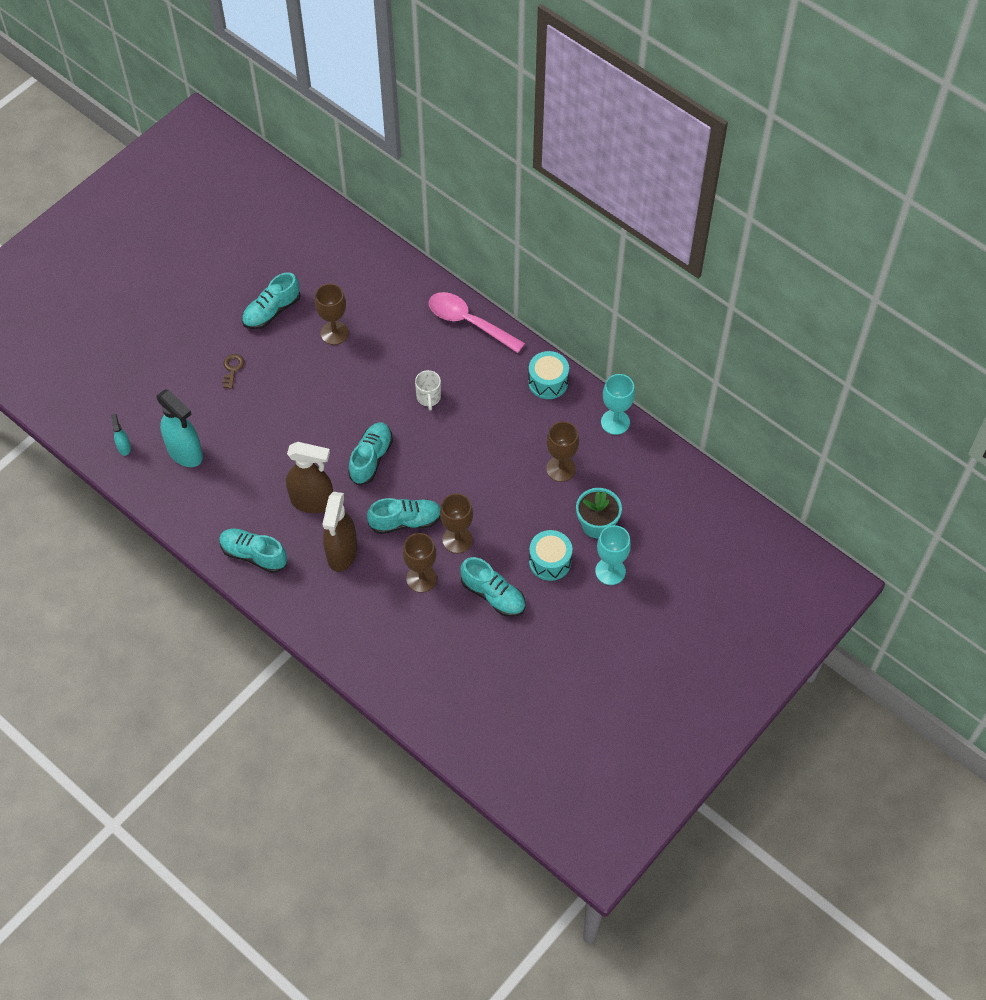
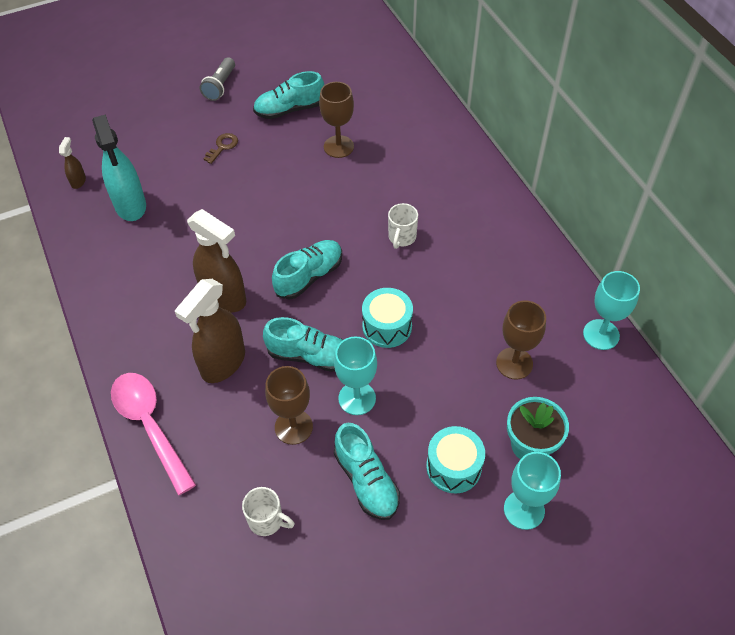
camera: 25 degrees right, 5 degrees down
(124, 447) = (78, 181): turquoise spray bottle -> brown spray bottle
(194, 309) = (220, 86): none -> grey flashlight
(254, 555) = (132, 329): turquoise shoe -> none
(437, 649) = (267, 520): none -> white mug
(457, 540) = (357, 398): brown goblet -> turquoise goblet
(469, 322) = (480, 180): pink spoon -> pink spoon (150, 426)
(548, 382) = (540, 265): turquoise drum -> turquoise drum (387, 326)

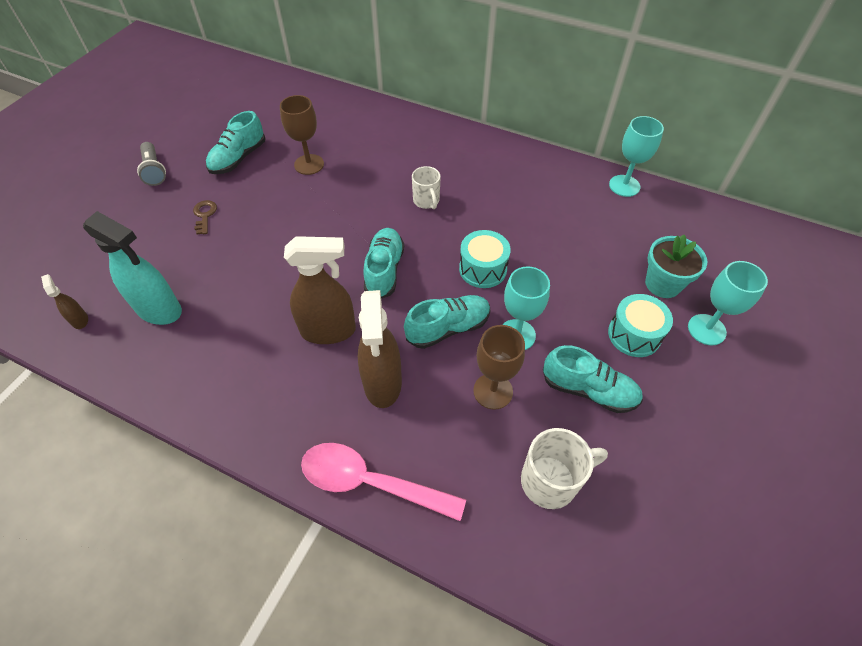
camera: 40 degrees left, 0 degrees up
(267, 520) = (551, 481): white mug -> white mug, size x1.51
(514, 363) = (594, 238): brown goblet -> none

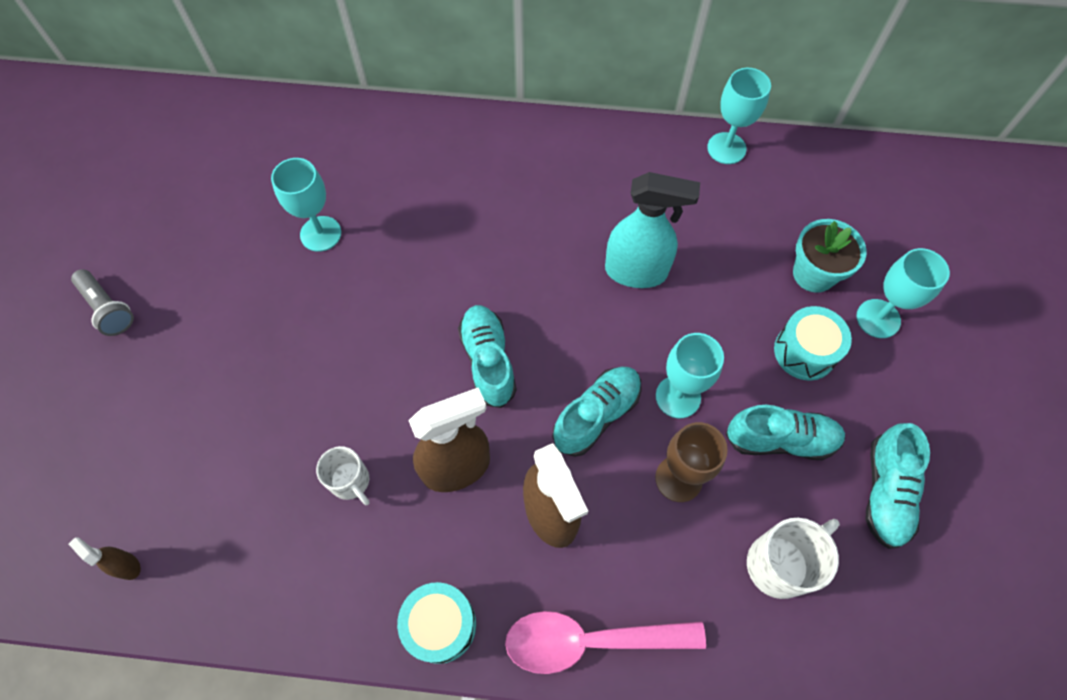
camera: 20 degrees left, 10 degrees up
(159, 310) = (227, 514): turquoise spray bottle -> turquoise spray bottle (636, 271)
(205, 215) = (216, 356): brown key -> none
(238, 158) = (218, 253): turquoise shoe -> turquoise shoe (885, 492)
(309, 164) = (320, 234): brown goblet -> turquoise goblet
(426, 201) = (498, 243): white mug -> white mug (351, 482)
(483, 269) = (605, 320): turquoise drum -> turquoise drum (440, 625)

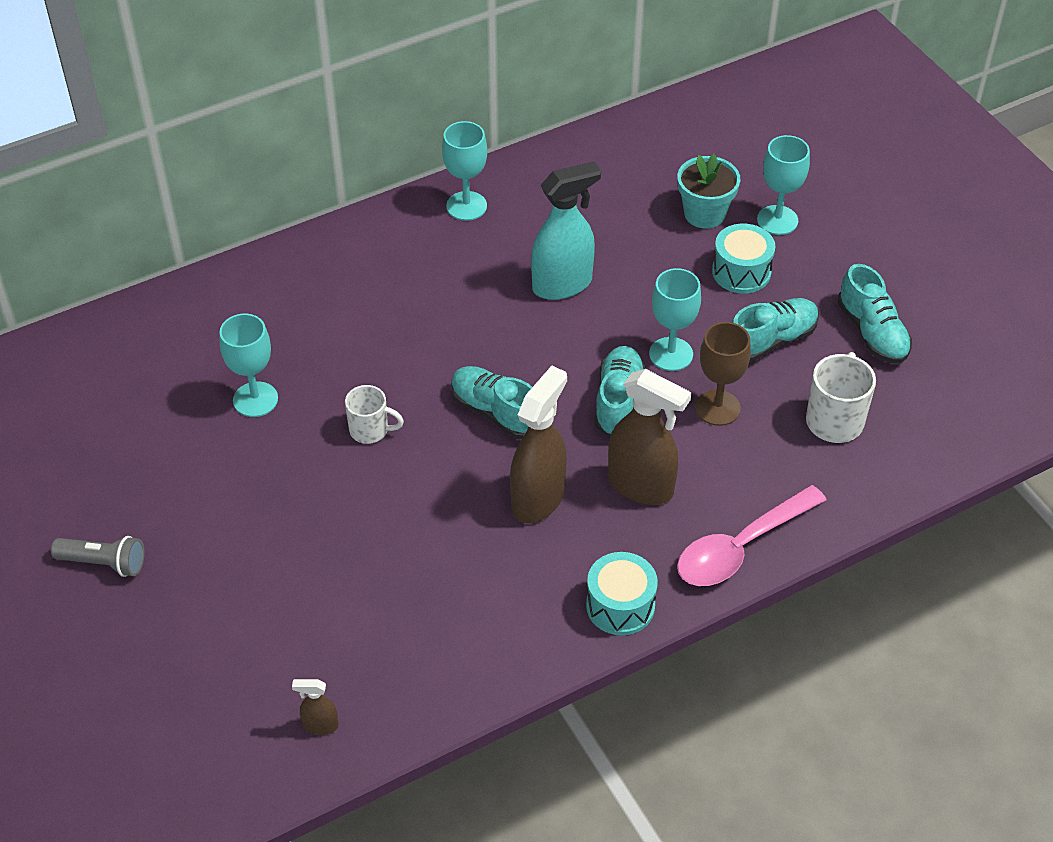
camera: 35 degrees left, 15 degrees down
(351, 482) = (459, 558): white mug -> white mug (370, 430)
(726, 148) = (559, 156): turquoise goblet -> turquoise goblet (466, 206)

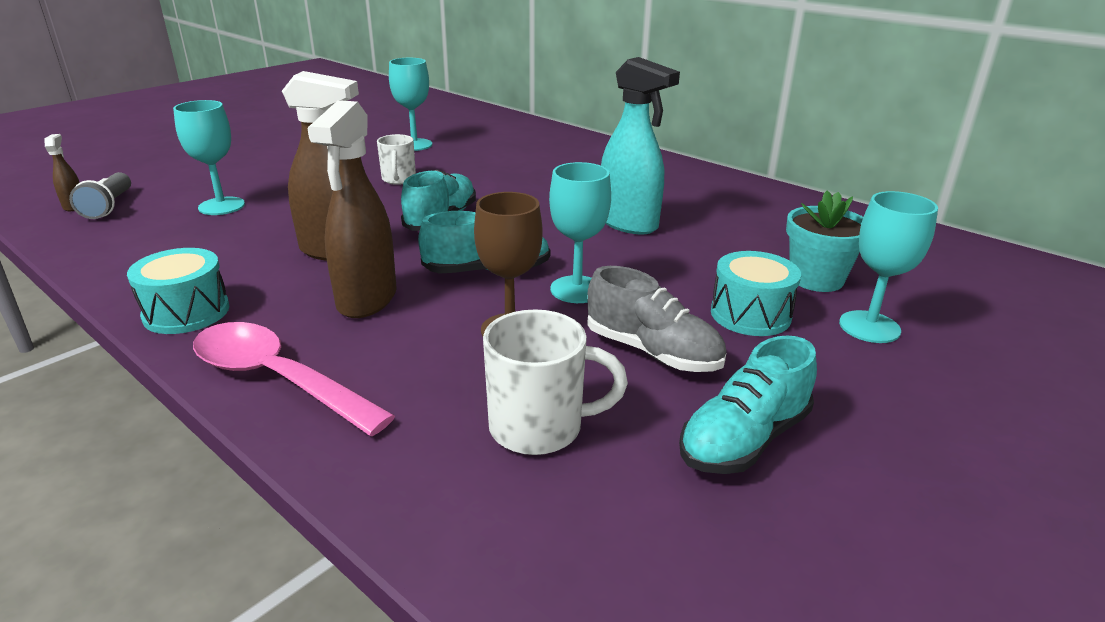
camera: 70 degrees right, 20 degrees down
(104, 563) = (250, 131): grey flashlight -> grey flashlight (108, 207)
(466, 206) = (684, 176): turquoise goblet -> turquoise goblet (221, 206)
(771, 340) = (653, 352): turquoise shoe -> grey shoe

